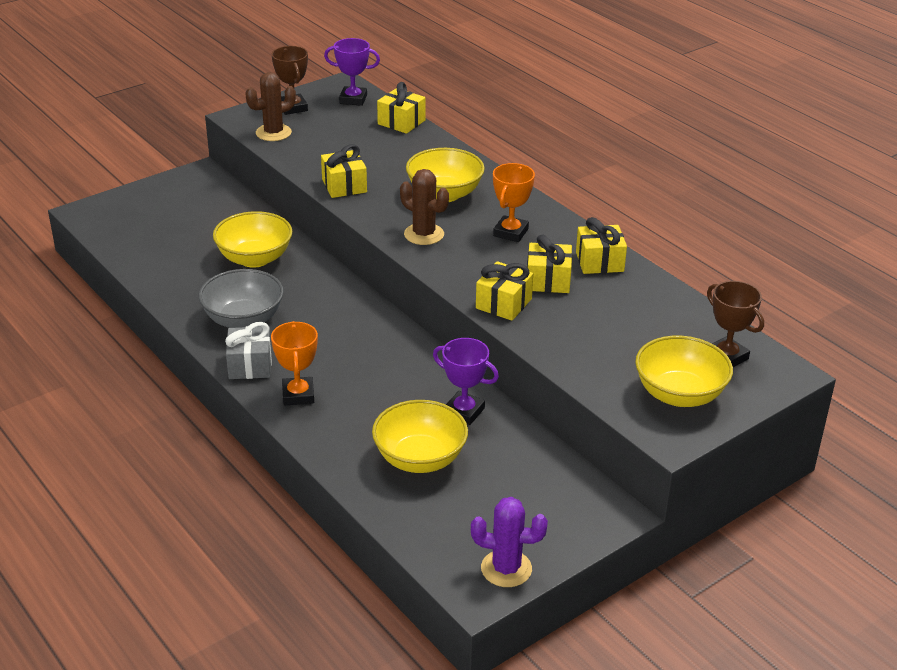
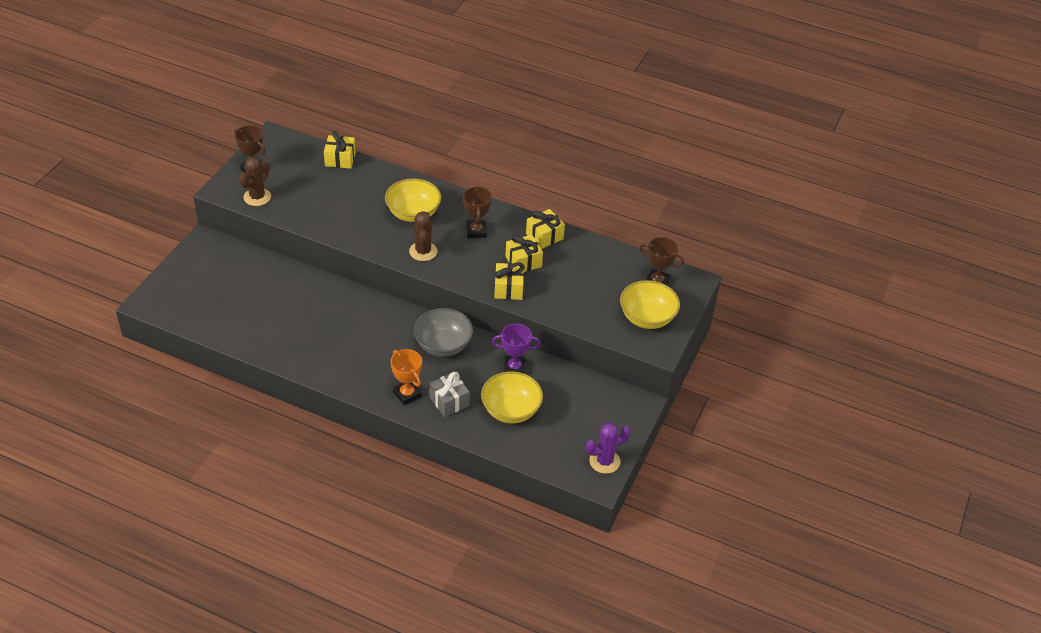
camera: 30 degrees left, 10 degrees up
(243, 319) = (330, 351): grey bowl -> grey bowl (443, 345)
(250, 365) = (360, 384): grey gift -> grey gift (449, 401)
(255, 258) = (300, 300): yellow bowl -> none
(344, 186) = (342, 228): yellow gift -> none
(353, 99) = (291, 148): purple trophy -> none
(424, 234) = (423, 251): brown cactus -> brown cactus turned 75 degrees clockwise
(511, 232) = (476, 231): orange trophy -> brown trophy

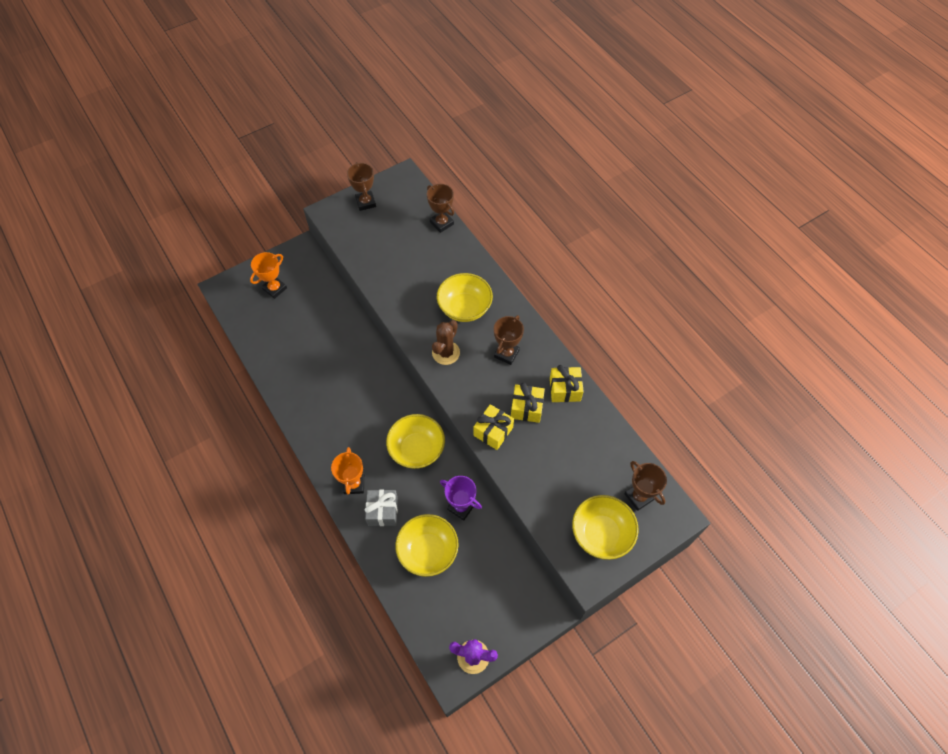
camera: 35 degrees right, 15 degrees up
(203, 282) = (275, 289): none -> orange trophy
(257, 197) = (350, 232): brown cactus -> none
(340, 159) = (441, 223): yellow gift -> brown trophy
(443, 345) = (417, 449): grey bowl -> yellow bowl

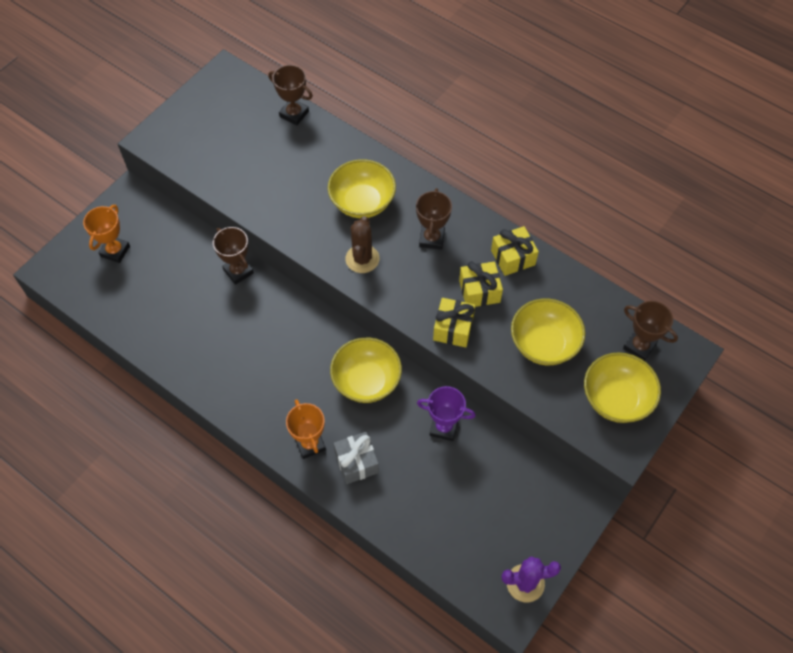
camera: 20 degrees left, 0 degrees up
(366, 202) = (192, 115): brown trophy -> brown trophy (238, 271)
(428, 551) = (427, 488): yellow bowl -> yellow bowl (544, 344)

